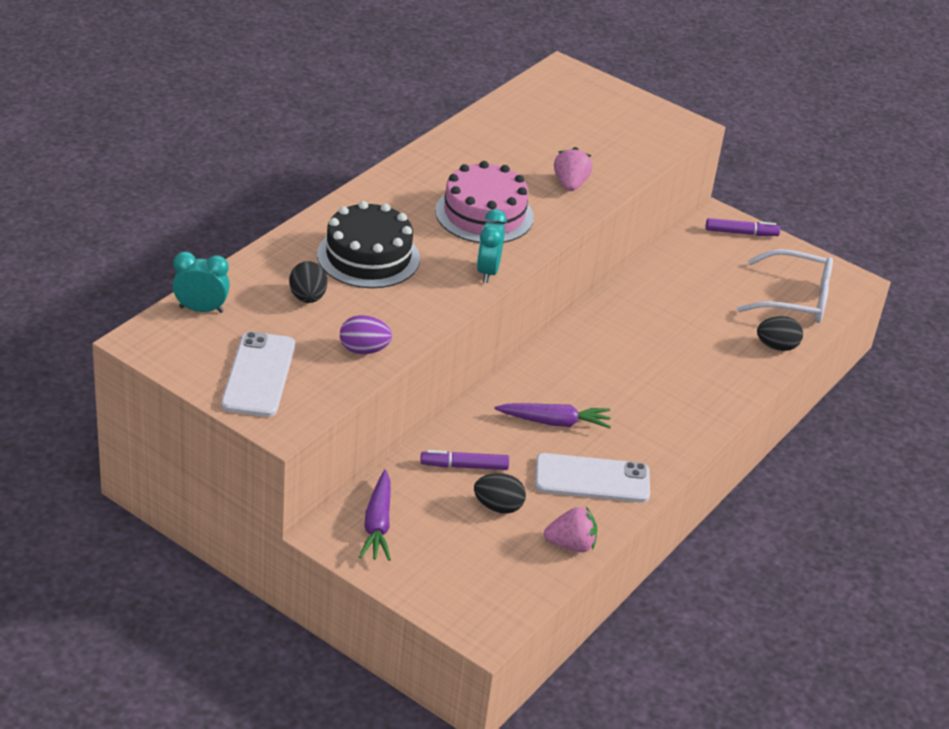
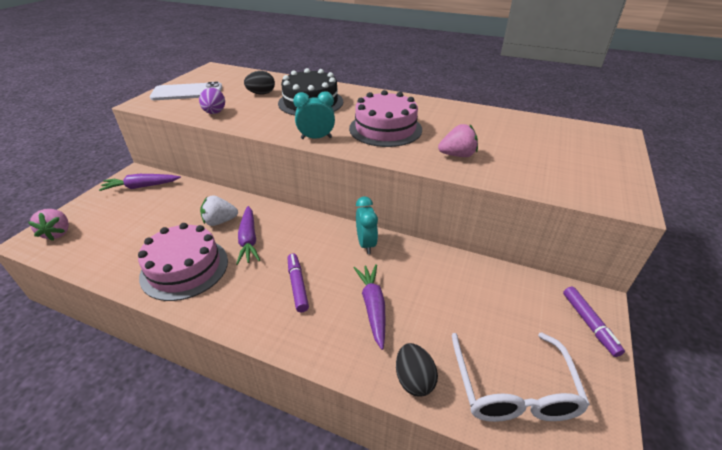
camera: 80 degrees right, 0 degrees up
(201, 309) = (241, 74): turquoise clock -> turquoise clock (366, 244)
(464, 466) = (196, 208): purple marker -> purple marker (297, 285)
(498, 507) = (154, 228): black egg -> none
(505, 444) = (220, 221): none -> white strawberry
(571, 545) = (109, 267): pink strawberry -> pink strawberry (58, 233)
(592, 479) = (184, 268): white phone -> pink cake
(691, 349) = (373, 307): none -> purple carrot

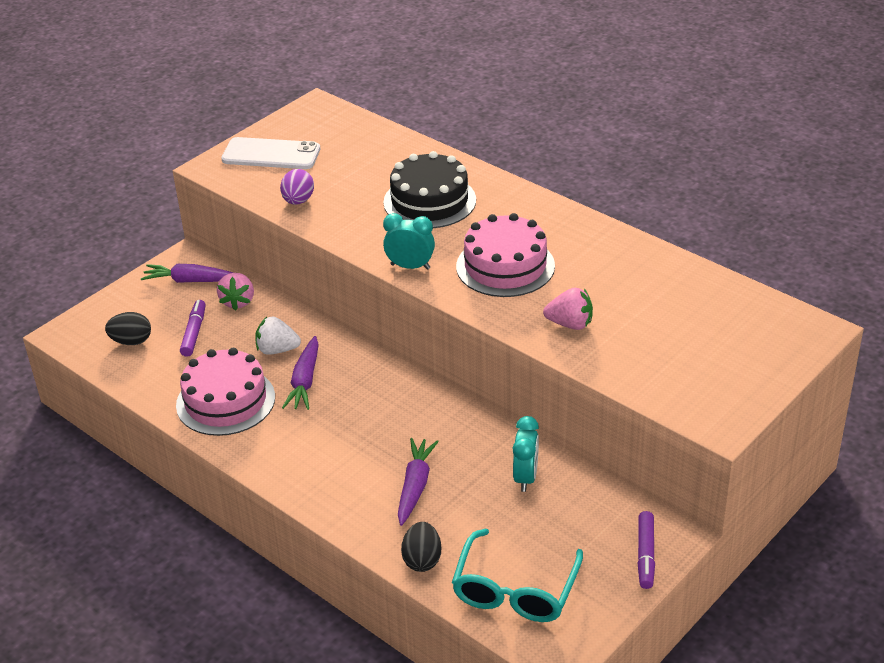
camera: 20 degrees right, 0 degrees up
(58, 233) = (92, 329): pink strawberry -> pink strawberry (238, 301)
(261, 93) = (369, 173): black egg -> black egg (131, 341)
(297, 285) = (343, 446): purple marker -> purple marker (194, 333)
(366, 244) = (442, 414): turquoise clock -> turquoise clock (525, 477)
(513, 390) = (515, 590): white glasses -> turquoise glasses

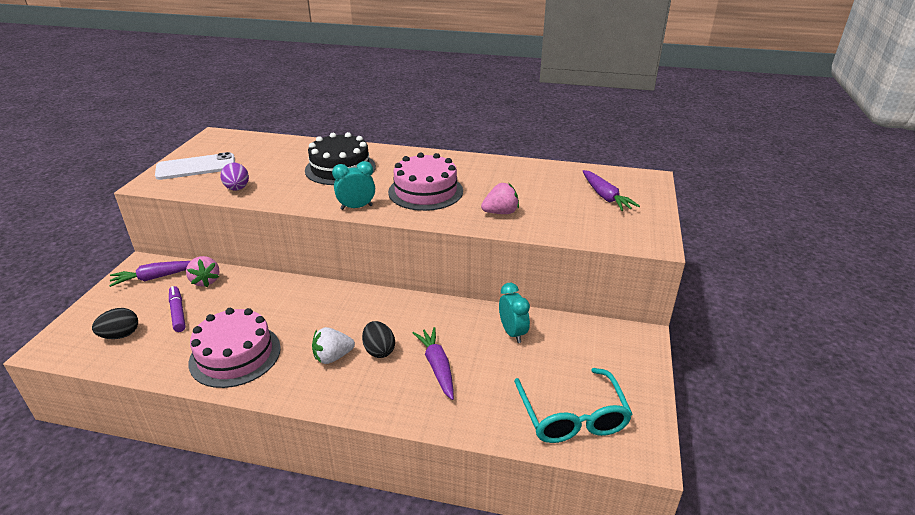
camera: 30 degrees left, 5 degrees down
(277, 350) = (259, 305): white strawberry -> white strawberry (333, 357)
(305, 381) = (296, 320): purple carrot -> purple carrot (605, 197)
(422, 560) = (484, 421): black egg -> black egg (379, 350)
(645, 555) = (636, 356): purple marker -> none

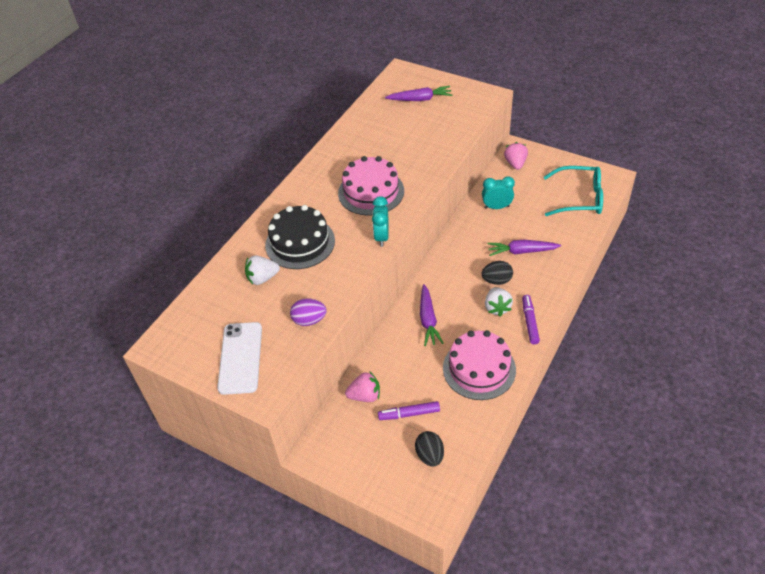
camera: 70 degrees left, 15 degrees up
(155, 277) = (343, 438): purple carrot -> purple carrot (428, 320)
(291, 160) = (262, 278): none -> white strawberry
(311, 390) = (530, 322): none -> purple marker
(500, 212) = (422, 156): pink strawberry -> pink strawberry (515, 164)

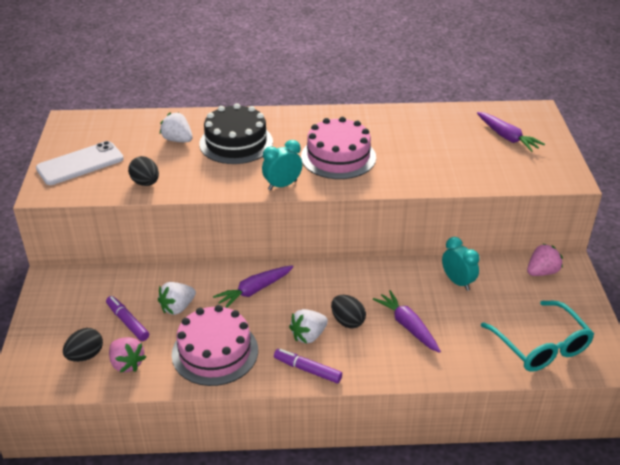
camera: 55 degrees right, 10 degrees down
(309, 320) = (145, 183): purple egg -> black egg
(365, 396) = (132, 284): pink strawberry -> pink strawberry (127, 364)
(414, 375) = (177, 307): none -> white strawberry
(530, 322) = (307, 370): purple marker -> purple marker turned 120 degrees counterclockwise

